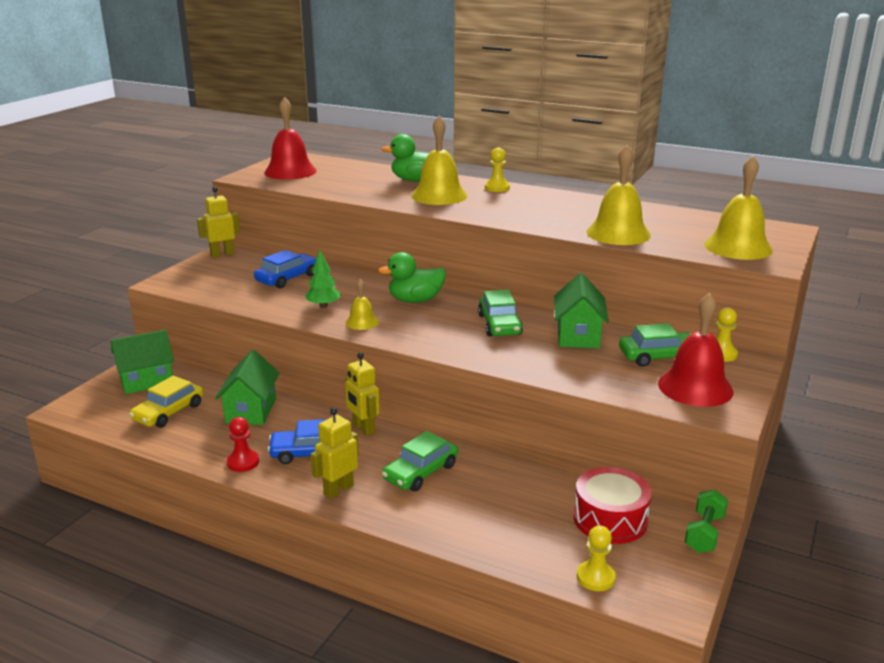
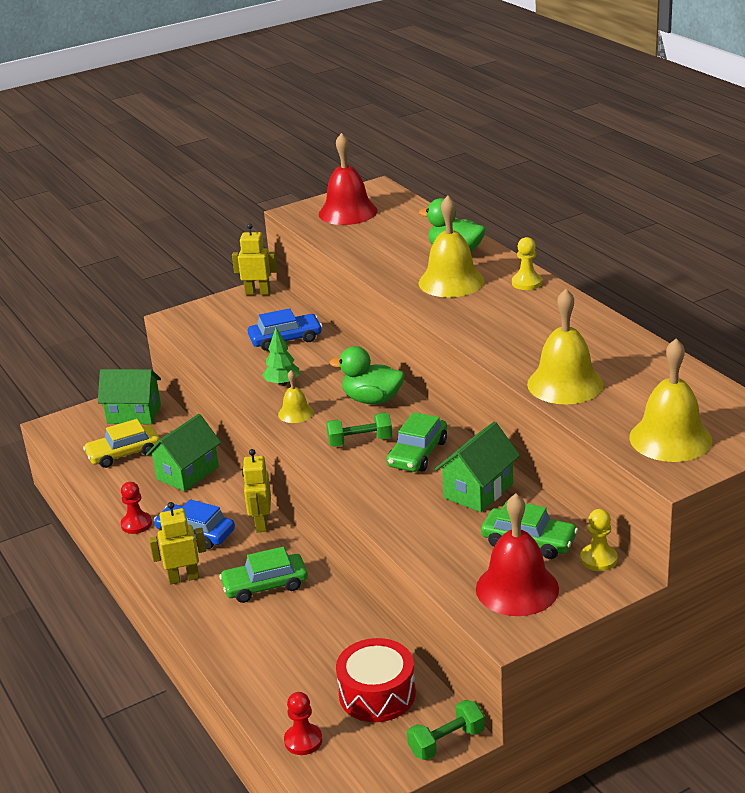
camera: 35 degrees right, 5 degrees up
(442, 328) = (360, 441): none -> green dumbbell
(595, 577) = (303, 740): yellow pawn -> red pawn

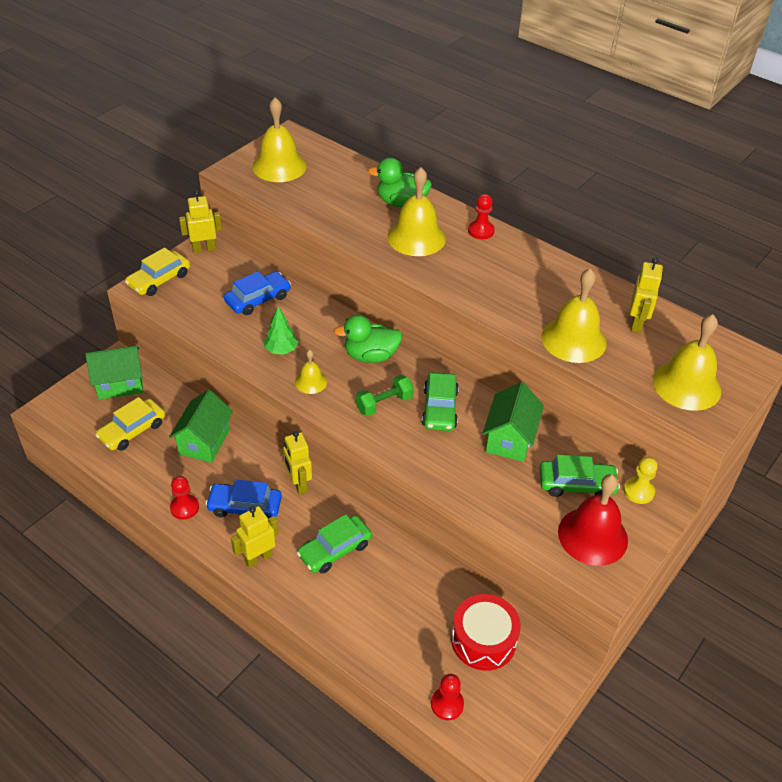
camera: 25 degrees left, 15 degrees up
(198, 313) = (159, 280): none -> yellow car
(348, 212) = (279, 166): red bell -> yellow bell
(446, 742) = (561, 673): green dumbbell -> none
(526, 283) = (481, 231): yellow pawn -> red pawn
(651, 379) = (637, 323): none -> yellow robot

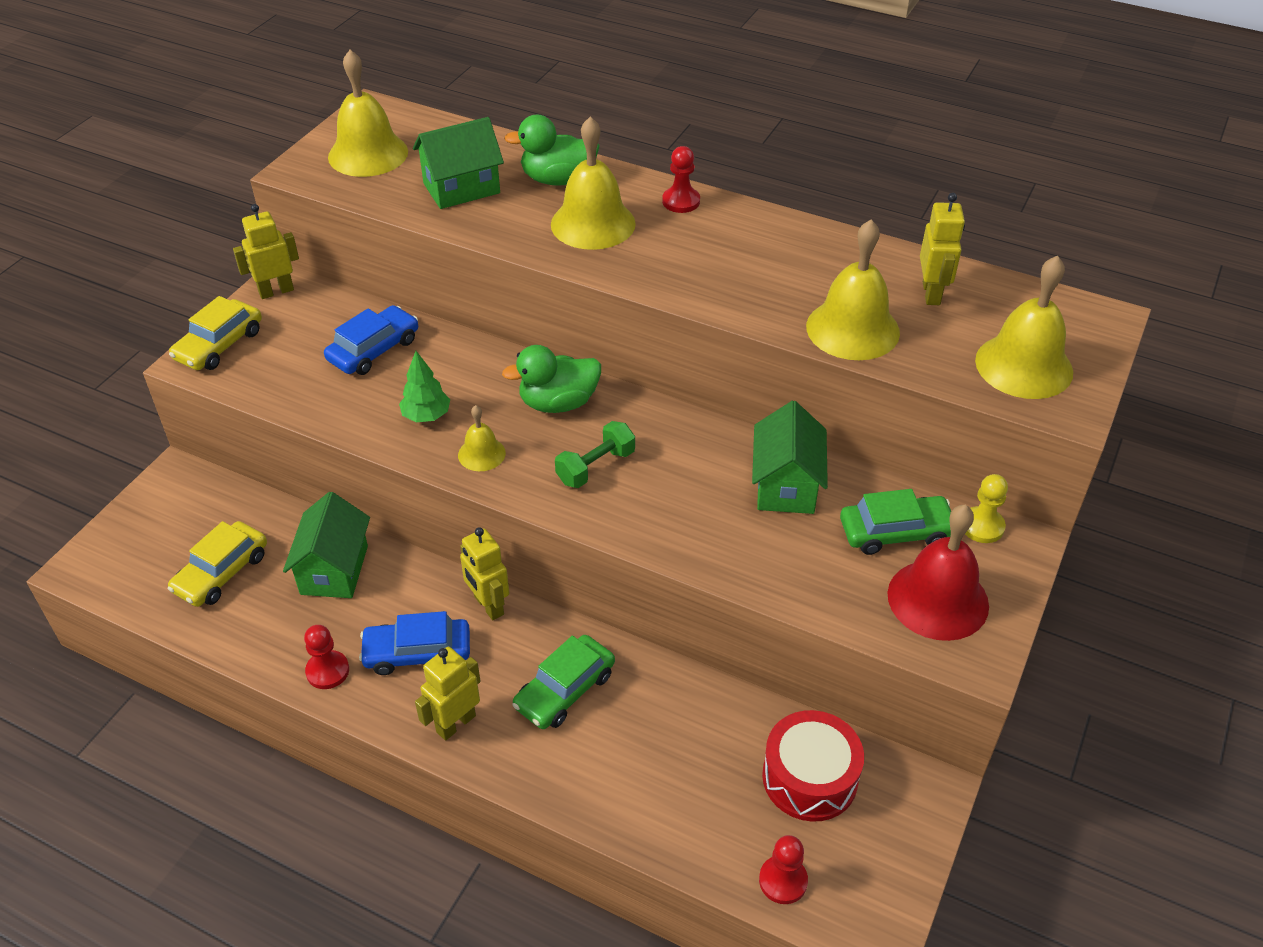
camera: 10 degrees left, 0 degrees up
(120, 384) = (186, 509): green house -> green house (461, 188)
(439, 408) = (676, 460): green car -> none

